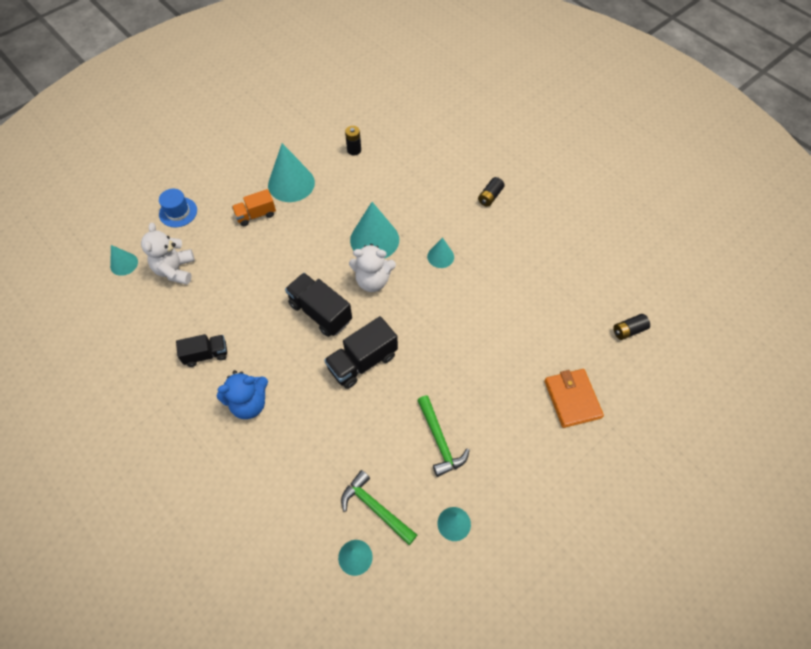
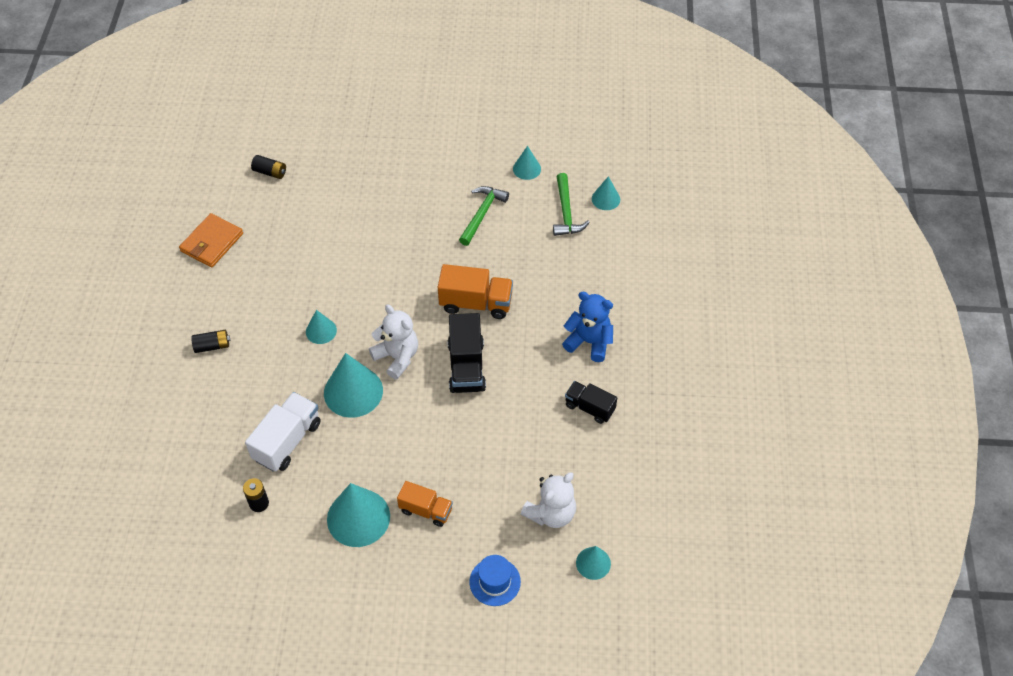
camera: 135 degrees left, 5 degrees down
(362, 362) = (476, 303): black truck -> orange truck
(378, 186) = (287, 441): none -> white truck
(572, 399) = (367, 168): orange wallet -> orange wallet (212, 242)

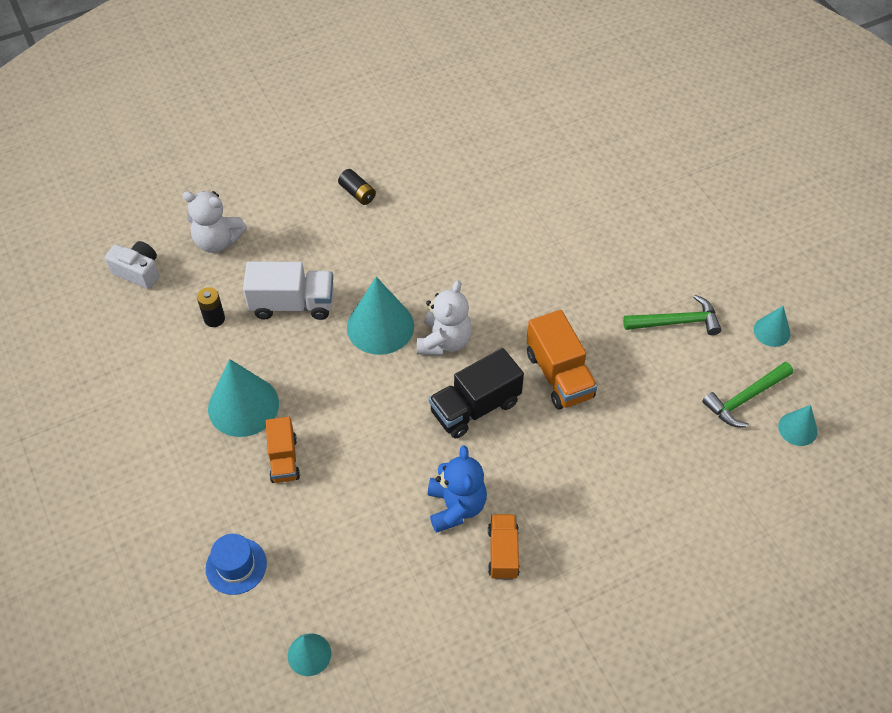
camera: 60 degrees right, 0 degrees up
(164, 541) = (138, 272): none -> white camera
(212, 242) = (468, 131): orange wallet -> none
(270, 172) = (581, 127): black battery -> none
(321, 331) = (431, 264): turquoise cone -> none
(551, 513) = (346, 580): white teddy bear -> white teddy bear (217, 241)
(589, 342) = (588, 509): blue teddy bear -> blue teddy bear (456, 507)
(589, 408) = (503, 553): black truck -> orange truck

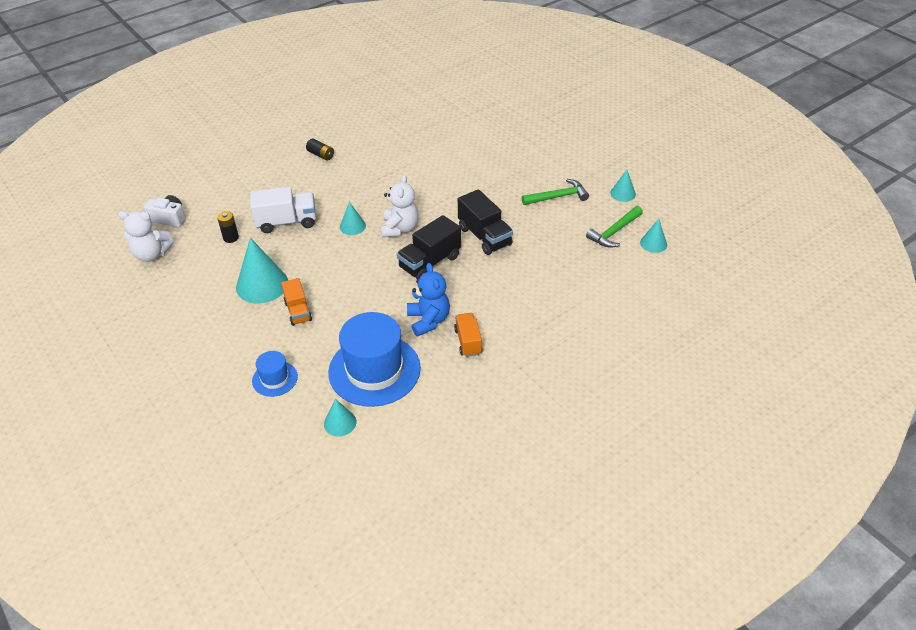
camera: 10 degrees left, 10 degrees down
(217, 241) = (225, 194): white teddy bear -> white teddy bear (151, 254)
(369, 576) = (374, 370): none -> blue hat
(380, 326) = (352, 226): turquoise cone -> turquoise cone, size x0.54
(559, 375) = (484, 236): orange truck -> black truck

